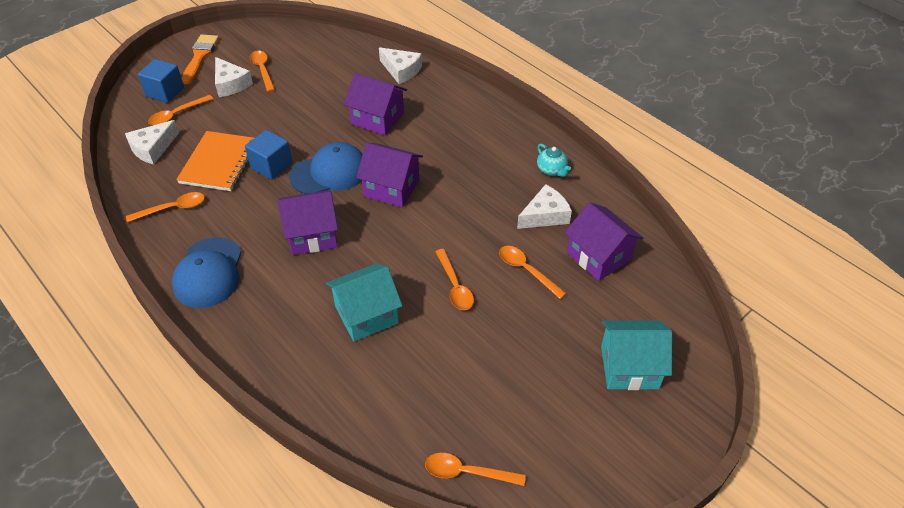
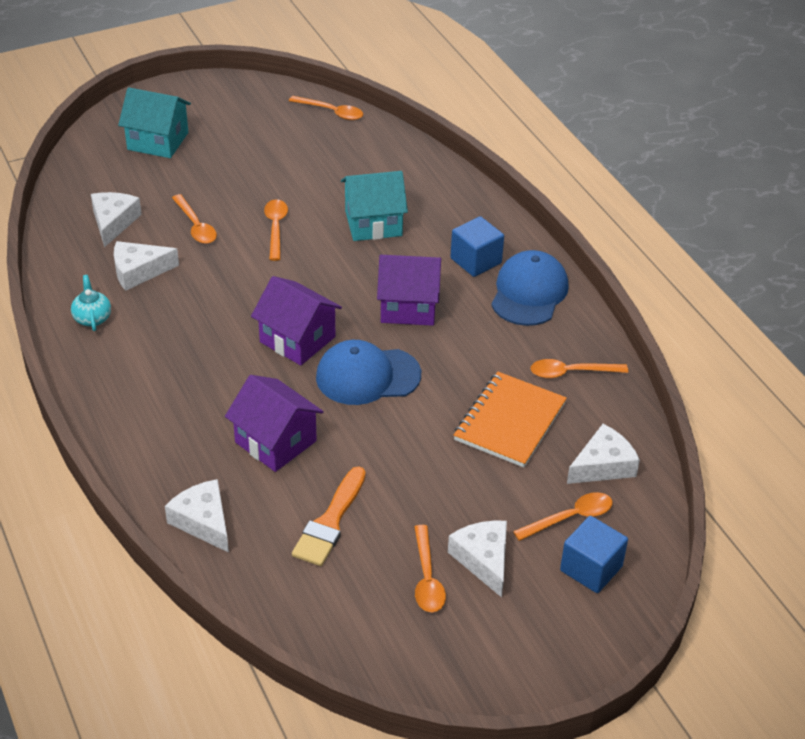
camera: 165 degrees left, 5 degrees down
(200, 57) = (532, 637): orange brush -> orange brush (330, 522)
(271, 166) = (440, 402): blue cube -> blue cube (476, 261)
(599, 256) = (113, 222): purple house -> white cheese

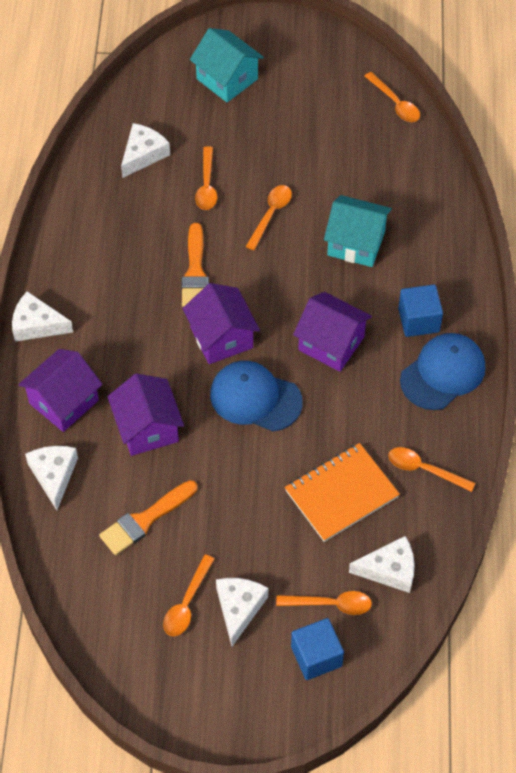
camera: 30 degrees right, 15 degrees up
(92, 318) = (75, 247): turquoise teapot -> none
(138, 271) = (135, 214): white cheese -> white cheese (37, 324)
(169, 453) = (63, 402): none -> purple house
(233, 297) = (195, 272): none -> orange brush

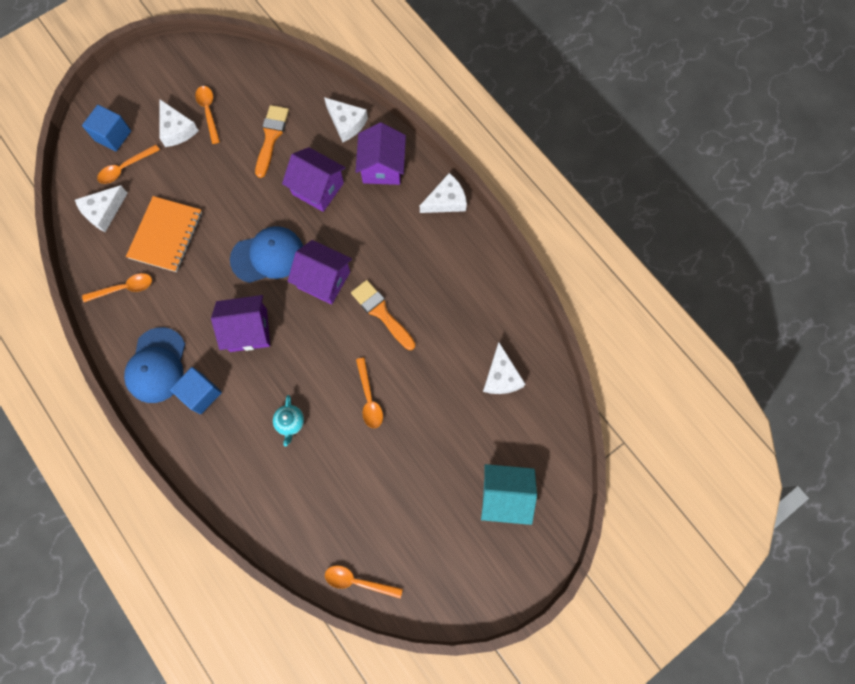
camera: 140 degrees right, 15 degrees up
(206, 185) = (434, 386): orange spoon -> none
(356, 243) = (290, 422): turquoise house -> turquoise teapot

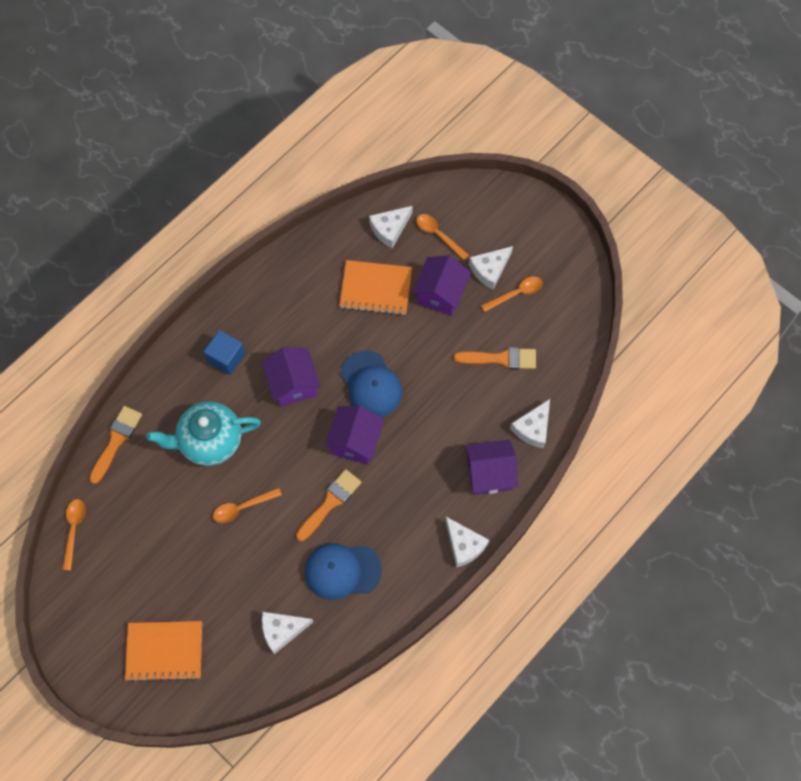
camera: 80 degrees right, 5 degrees down
(103, 211) = (390, 229): white cheese -> white cheese turned 75 degrees counterclockwise
(113, 136) = (470, 215): blue cube -> none
(124, 288) = (316, 267): orange spoon -> none
(157, 365) = (247, 314): blue cap -> blue cap (342, 571)
(266, 524) = (116, 441): none -> orange brush
(290, 422) = (210, 441): turquoise teapot -> turquoise teapot, size x2.24
(317, 188) = (452, 415): purple house -> purple house (440, 294)
(504, 495) = (164, 651): turquoise house -> orange notebook

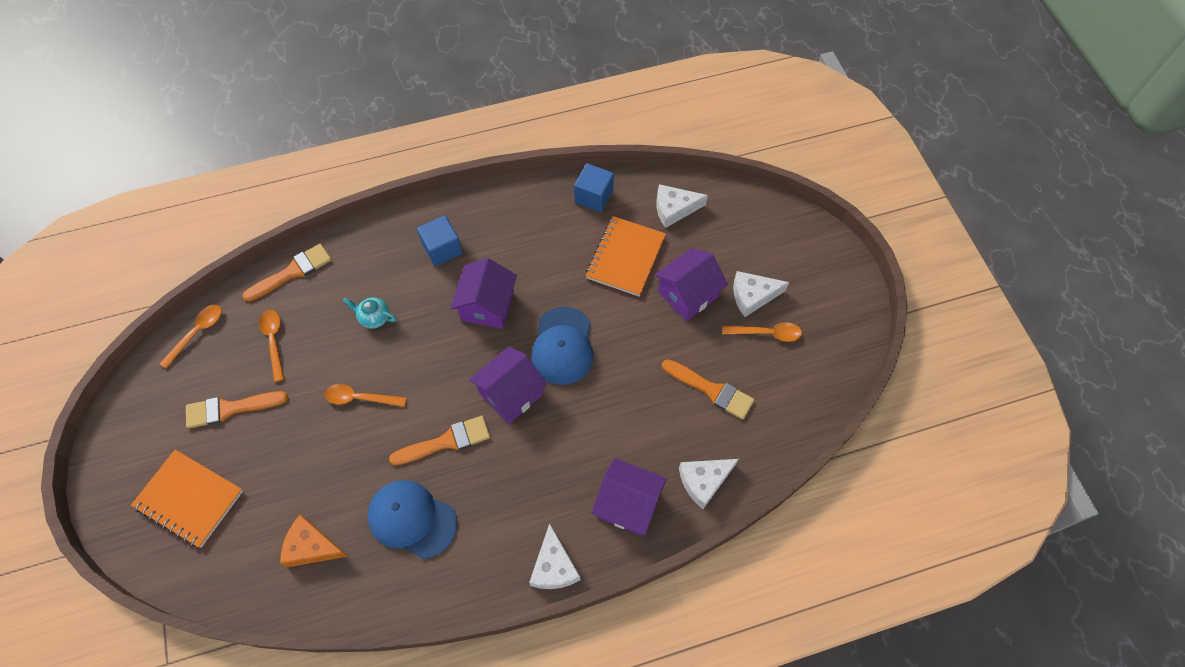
camera: 30 degrees right, 5 degrees down
(146, 571) = (230, 409): none -> orange brush
(210, 441) = (374, 318): turquoise teapot -> turquoise teapot, size x0.45
(282, 630) = (312, 546): white cheese -> orange cheese
(320, 251) = (594, 196): none -> blue cube
(376, 289) = (625, 257): orange notebook -> orange notebook turned 75 degrees clockwise
(438, 235) = (719, 238): orange spoon -> orange spoon (274, 341)

